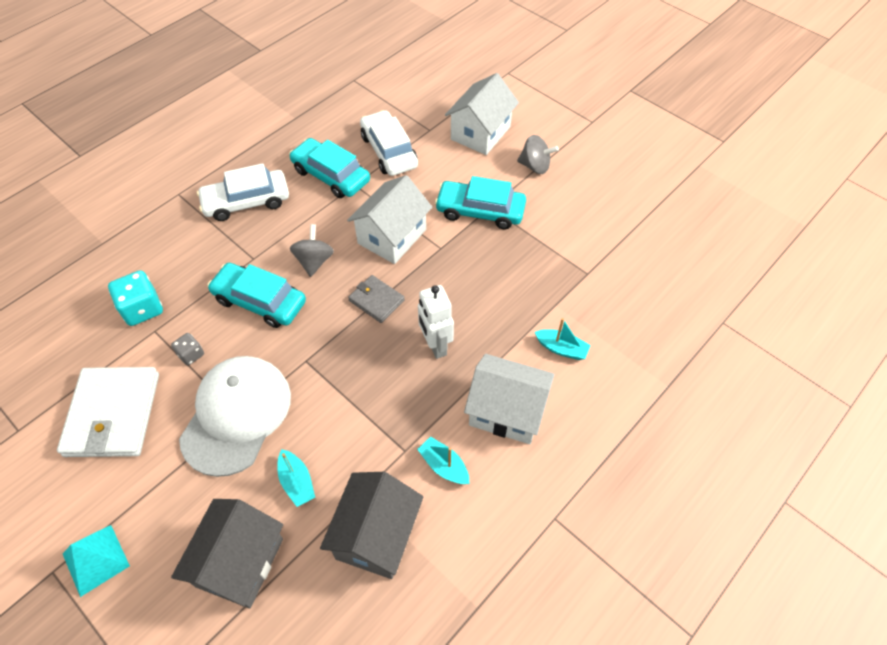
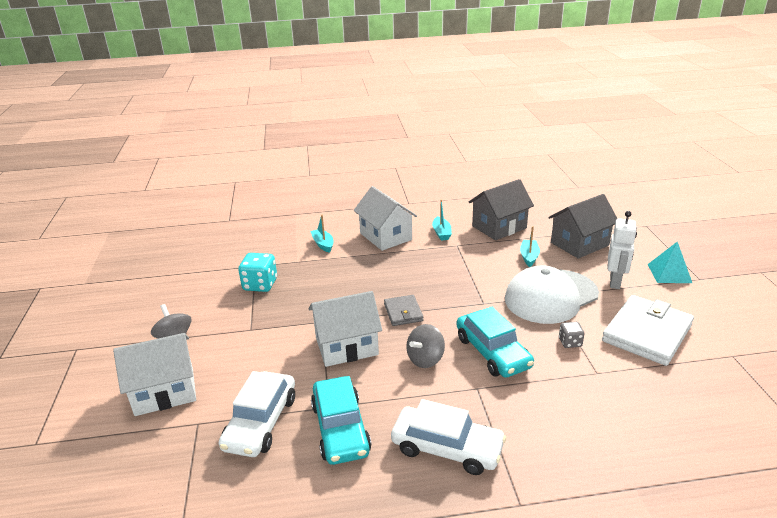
camera: 140 degrees left, 25 degrees down
(142, 309) = (603, 395): turquoise dice -> turquoise dice (260, 285)
(435, 345) = (391, 275): white robot -> white robot (615, 282)
(480, 211) = (261, 330): turquoise car -> none

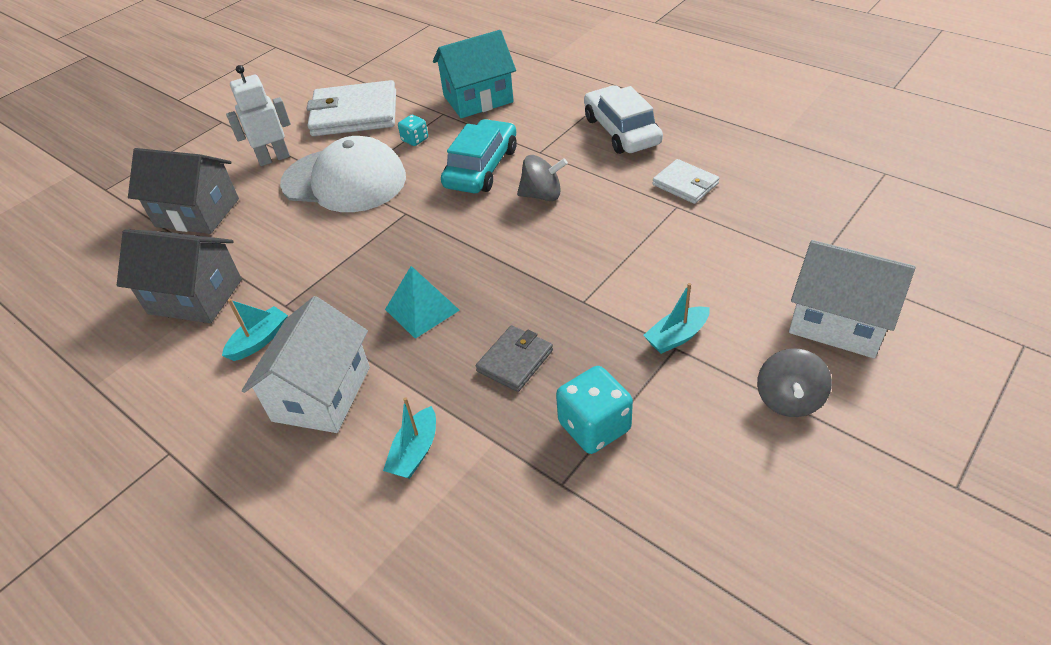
camera: 130 degrees left, 15 degrees up
(261, 422) = (752, 227): white car -> none
(340, 428) = (685, 184): turquoise car -> white wallet
(346, 346) = (593, 252): white house -> none
(403, 312) = (489, 253): grey wallet -> grey wallet (515, 360)
(529, 257) = (265, 232): turquoise boat -> turquoise boat (676, 337)
(570, 342) = (415, 139): grey dice -> turquoise dice
(600, 402) = (478, 99): none -> turquoise house
(669, 273) = (224, 138): turquoise pyramid -> turquoise pyramid (422, 309)

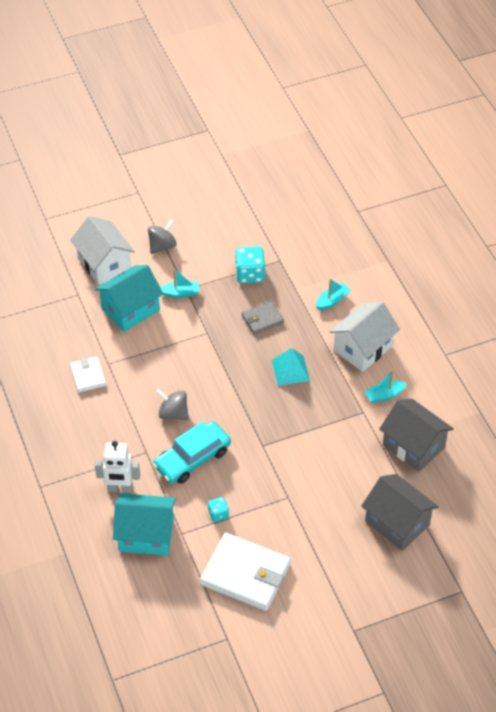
camera: 155 degrees left, 5 degrees up
(274, 158) = (327, 553): white robot -> white robot (120, 488)
(344, 181) = (287, 498): white cap -> none
(621, 131) = (81, 441): white car -> none
(722, 278) = (130, 309): none -> turquoise house

